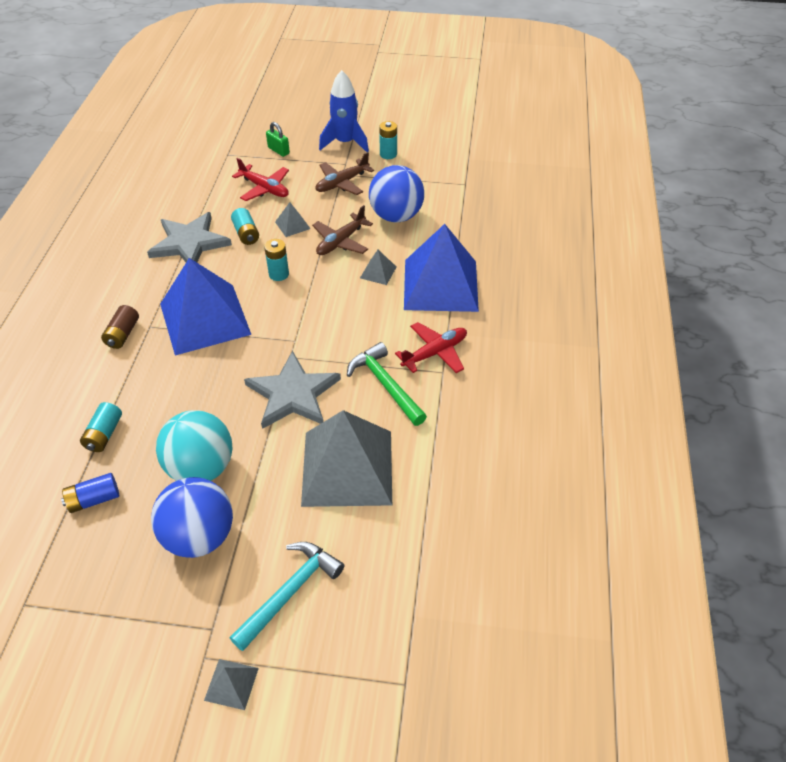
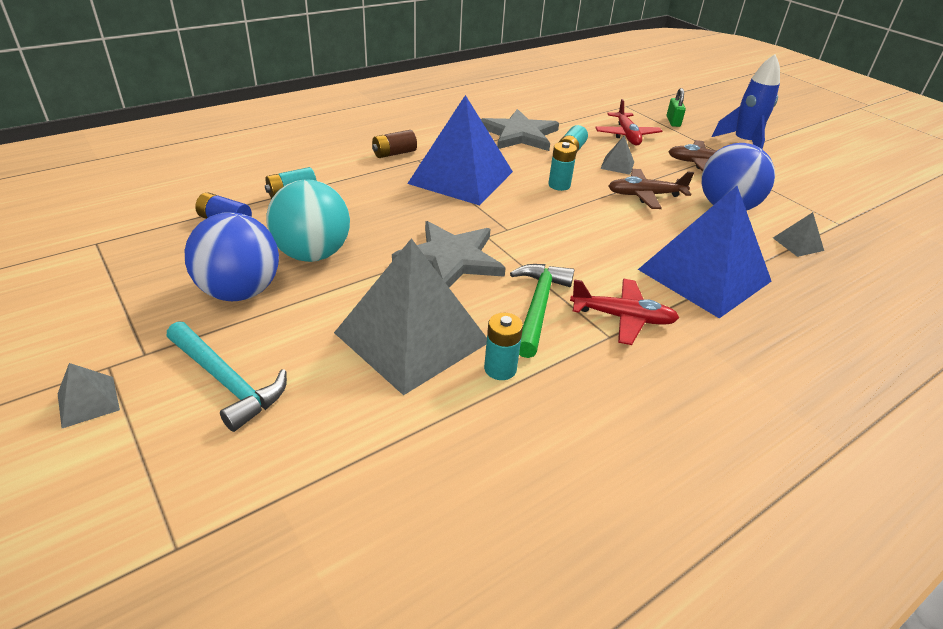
camera: 45 degrees right, 10 degrees down
(289, 592) = (227, 381): turquoise hammer -> turquoise hammer turned 45 degrees clockwise
(378, 272) = (651, 231): grey pyramid -> grey pyramid (798, 244)
(388, 154) = (778, 167): turquoise battery -> turquoise battery (500, 369)

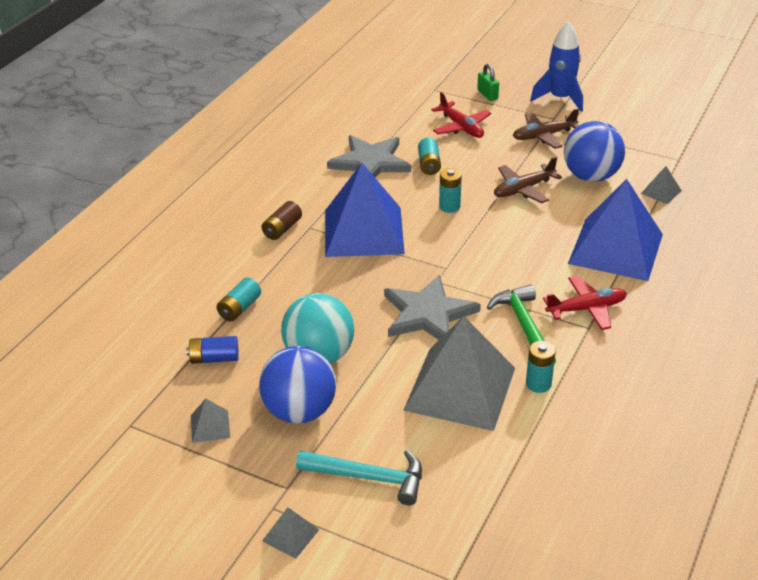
camera: 25 degrees left, 0 degrees up
(617, 165) = (478, 165): grey pyramid -> grey pyramid (210, 426)

